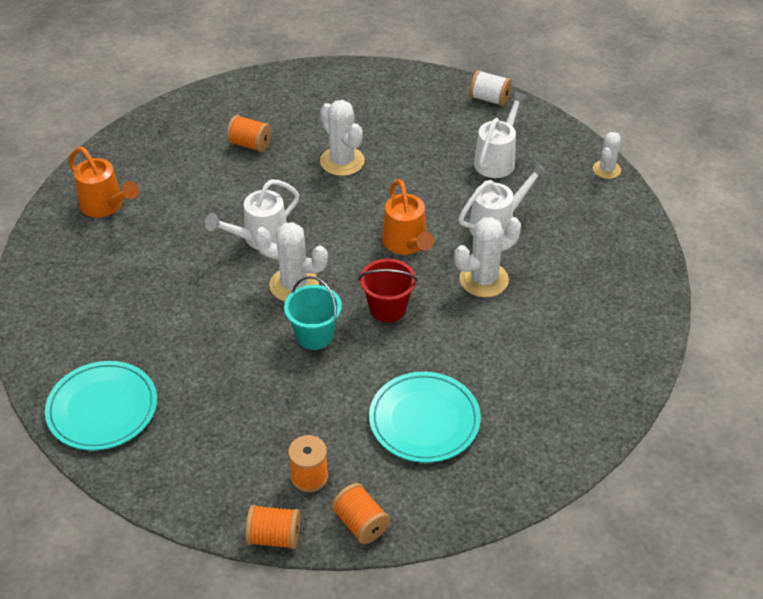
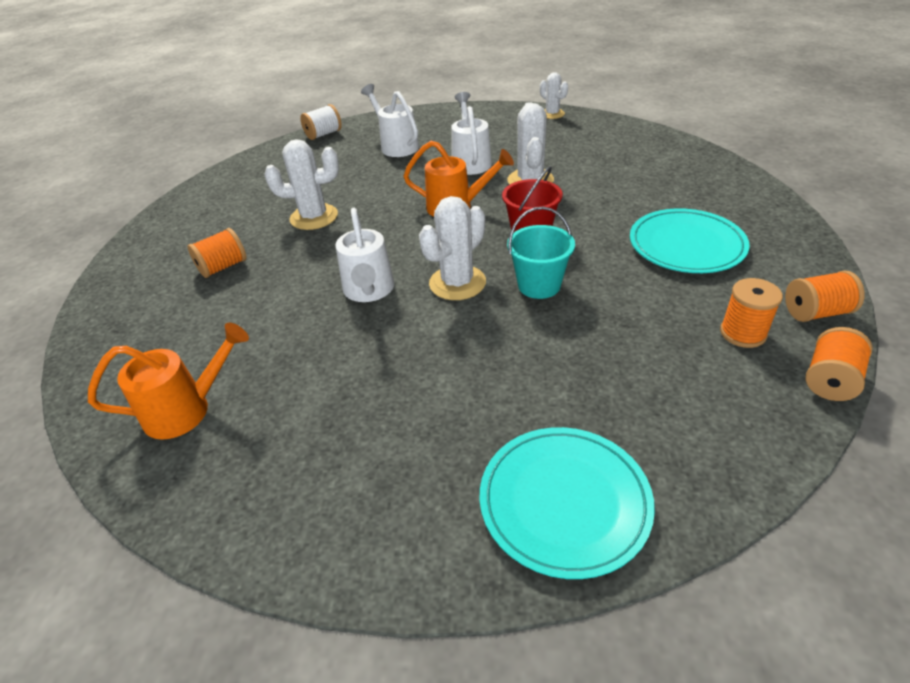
camera: 60 degrees left, 5 degrees down
(606, 169) = (453, 109): white cactus -> white cactus (552, 114)

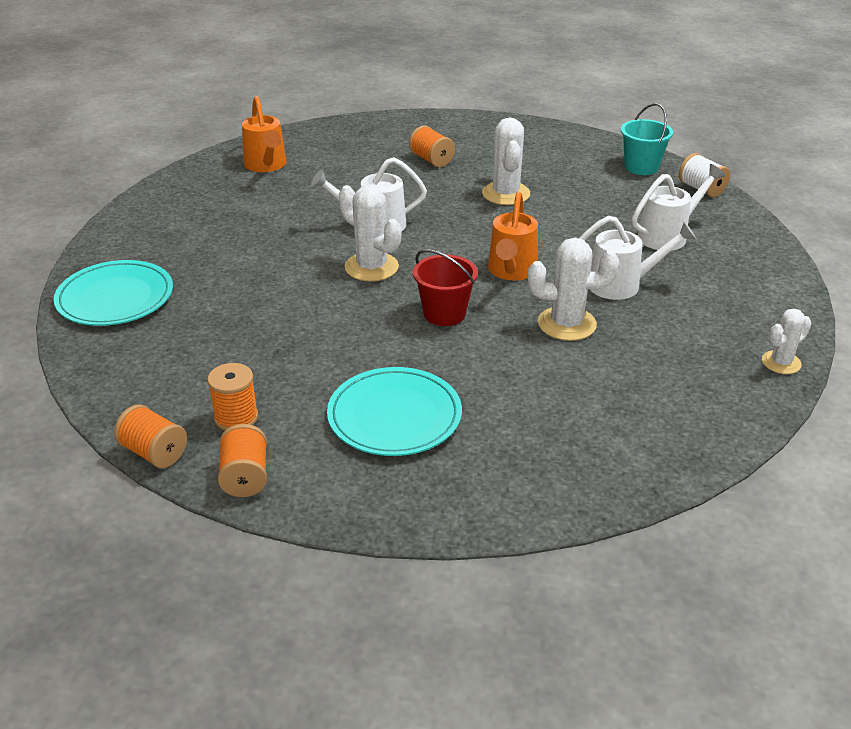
camera: 90 degrees right, 5 degrees down
(539, 285) = (353, 310): turquoise bucket -> turquoise bucket (641, 167)

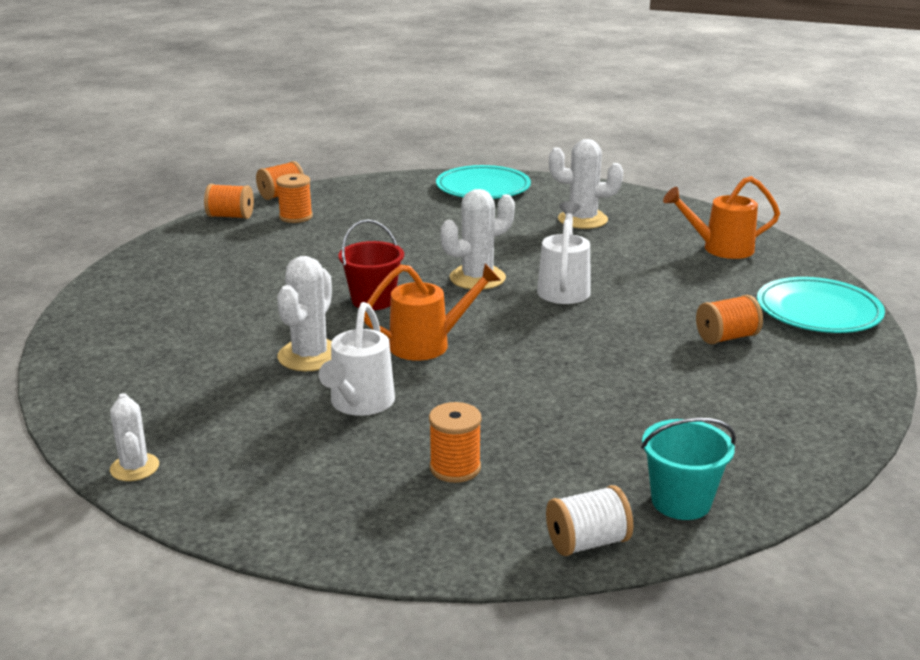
camera: 105 degrees right, 10 degrees down
(394, 416) = (246, 264): turquoise plate -> turquoise plate (818, 311)
(506, 194) = (616, 371): white cactus -> white cactus (582, 220)
(511, 271) = (428, 344): orange watering can -> orange watering can turned 135 degrees clockwise
(668, 235) = (455, 468): white watering can -> orange spool

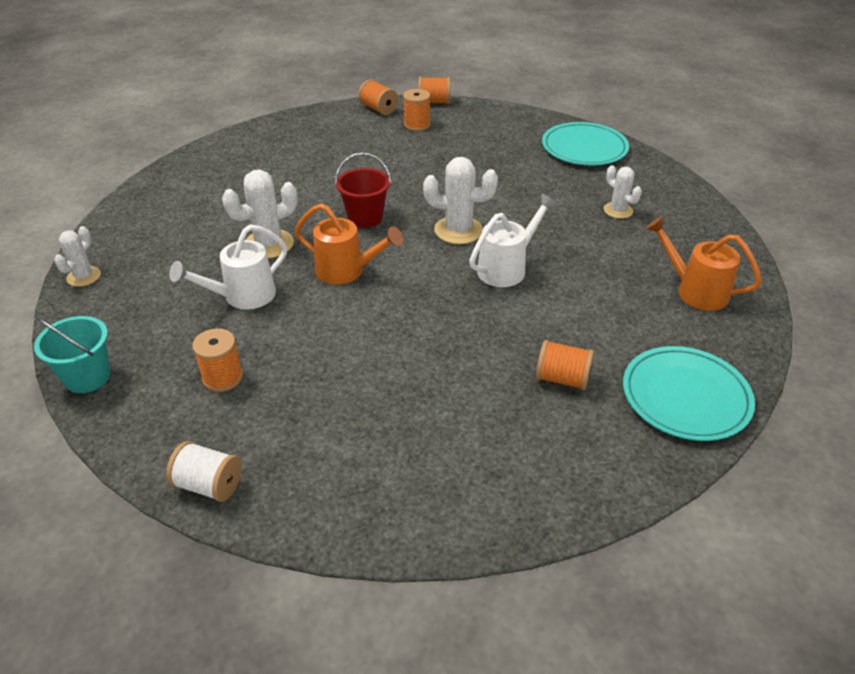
camera: 40 degrees right, 15 degrees up
(582, 220) = (618, 210): white cactus -> white cactus, size x0.62
(681, 501) = (308, 496): turquoise bucket -> turquoise bucket (87, 377)

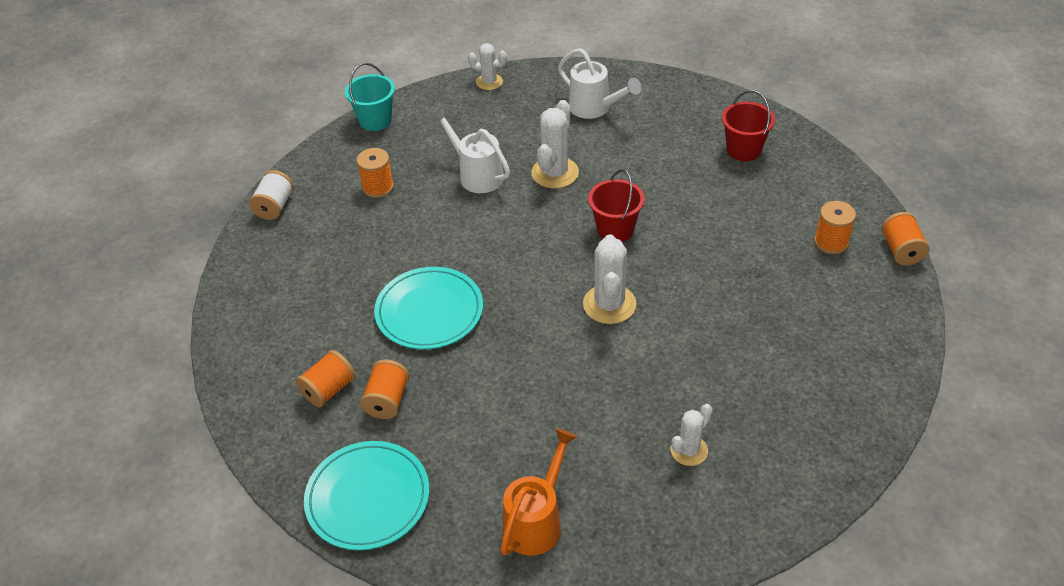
camera: 85 degrees right, 5 degrees up
(268, 244) = (555, 173): white cactus -> white cactus turned 60 degrees clockwise
(293, 144) = (743, 150): none -> red bucket
(346, 271) = (523, 232): orange watering can -> none
(378, 109) = (857, 202): orange spool -> orange spool (329, 390)
(507, 268) = (549, 349): white watering can -> white watering can (594, 108)
(584, 148) = (838, 415): turquoise plate -> turquoise plate (429, 311)

